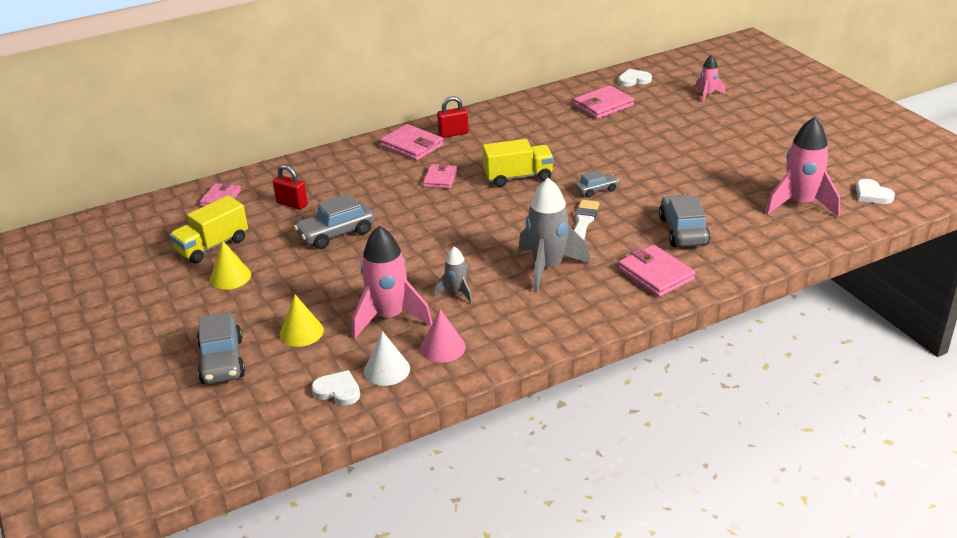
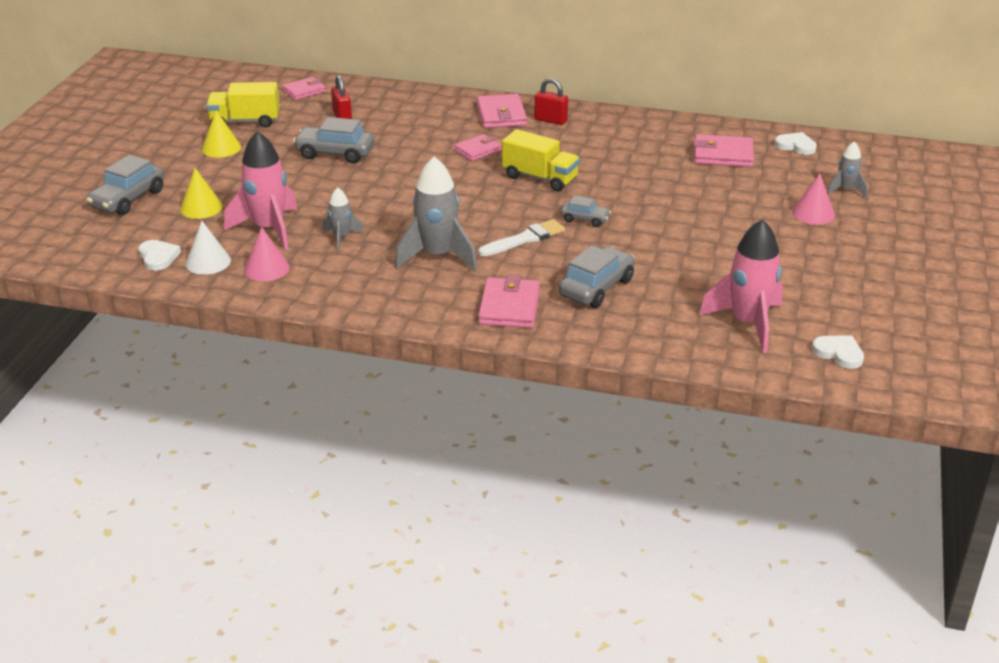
camera: 40 degrees right, 0 degrees up
(707, 95) = (845, 190): pink rocket -> grey rocket
(716, 118) = (813, 213): none -> pink cone
(872, 194) = (839, 353): white heart -> white heart turned 120 degrees clockwise

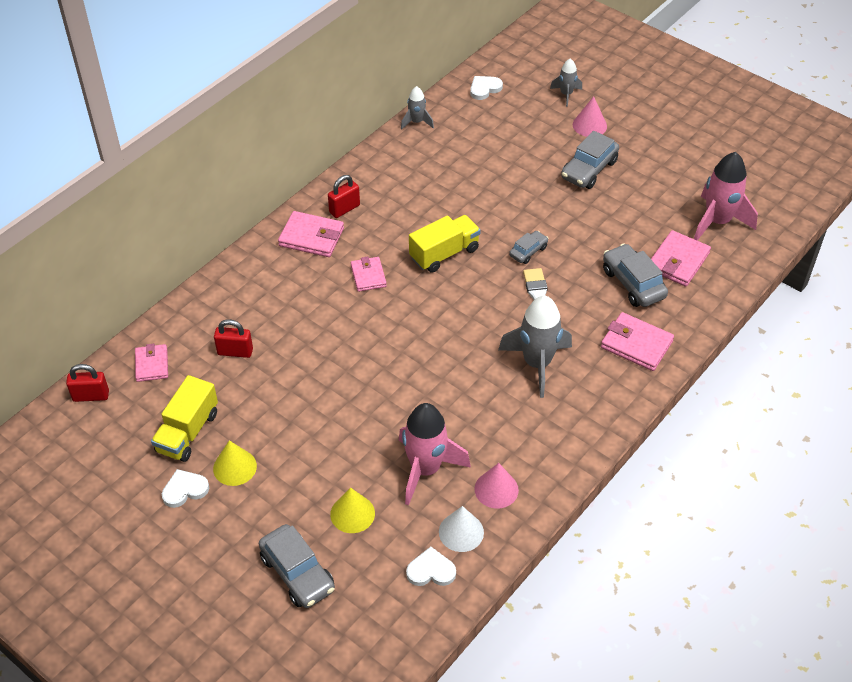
camera: 65 degrees left, 15 degrees up
(257, 78) = (91, 396): none -> red padlock
(335, 153) = (307, 379): grey car -> grey car (589, 170)
(341, 238) = (471, 419): grey rocket -> grey rocket (416, 122)
(723, 155) = (473, 133): pink wallet -> pink wallet (678, 261)
(839, 353) = (771, 194): white heart -> white heart (185, 490)

